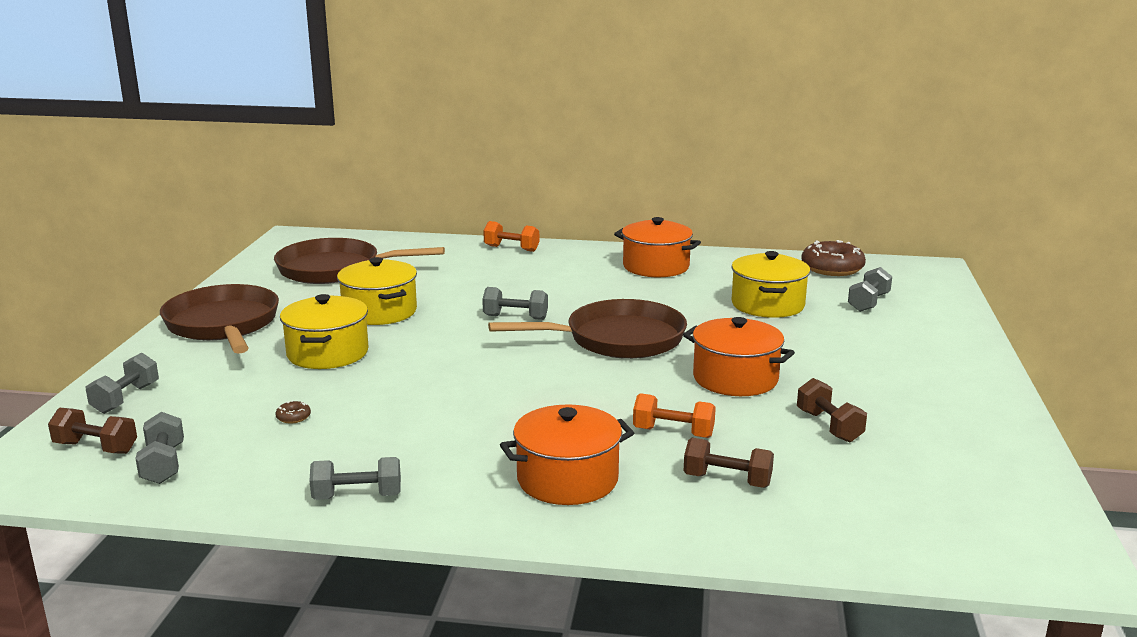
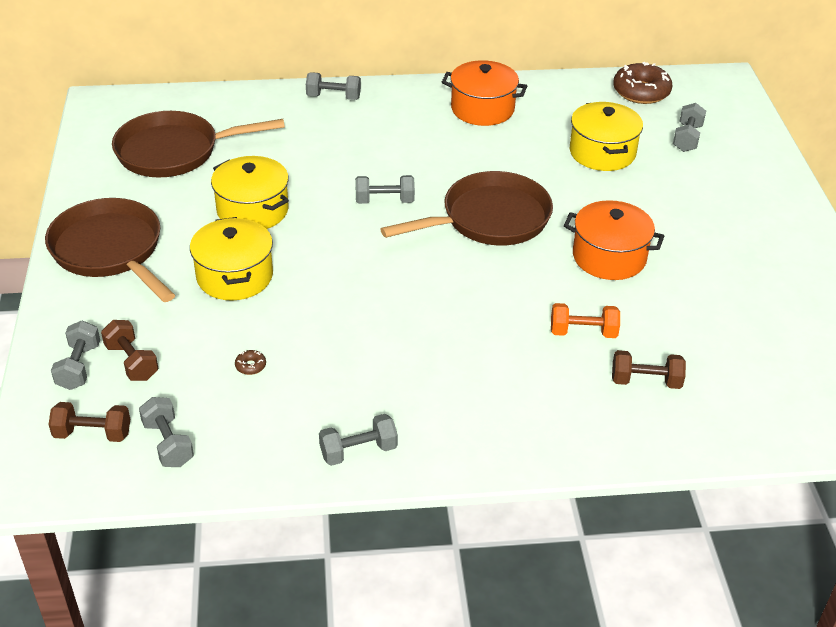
camera: 15 degrees left, 20 degrees up
(511, 248) = (333, 97): orange dumbbell -> grey dumbbell
(567, 479) = (520, 402): orange pot -> none
(829, 426) = (703, 305): brown dumbbell -> brown dumbbell (132, 362)

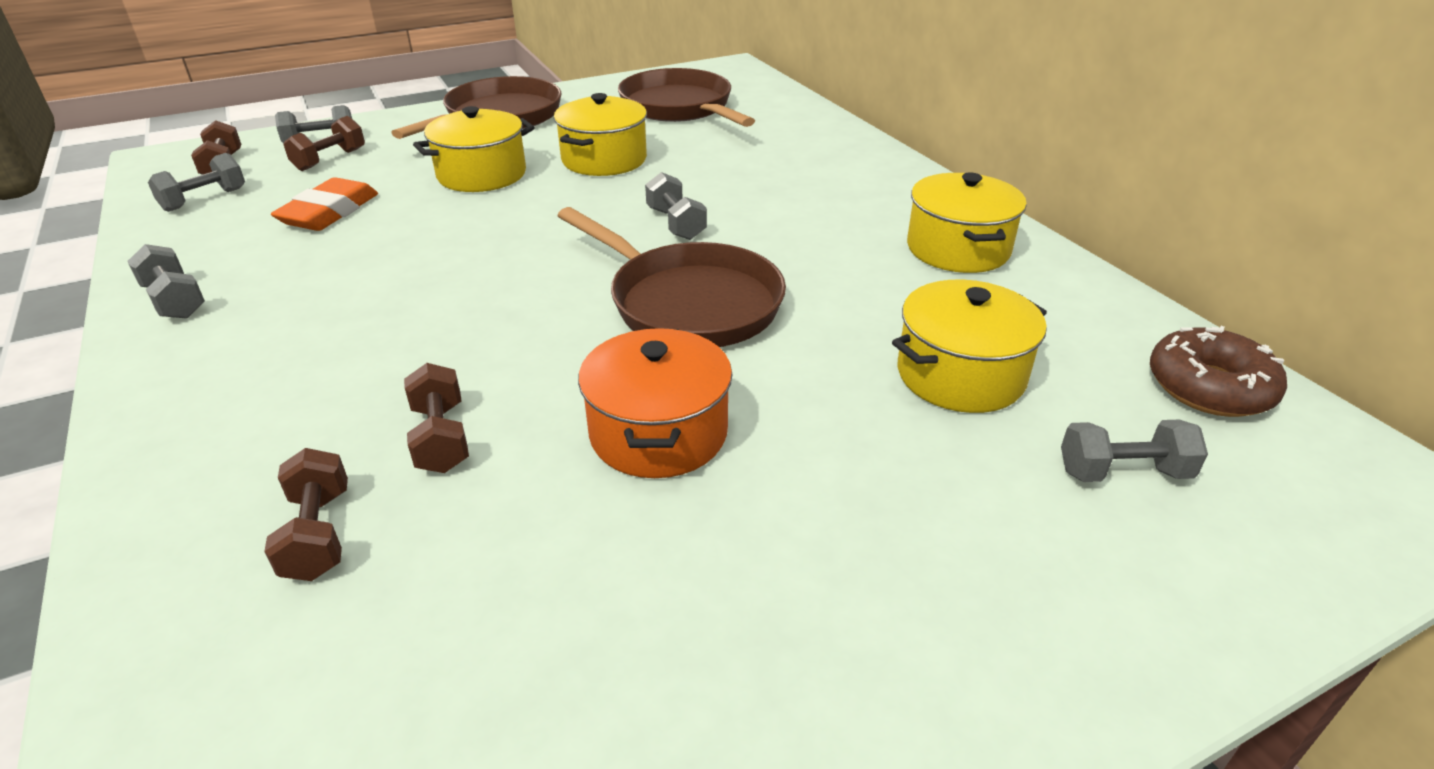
camera: 70 degrees right, 5 degrees down
(250, 366) = (329, 212): brown donut -> orange eraser
(333, 97) = (866, 155): grey dumbbell -> none
(482, 109) = (958, 249): orange pot -> yellow pot
(583, 332) = (441, 438): orange dumbbell -> brown dumbbell

